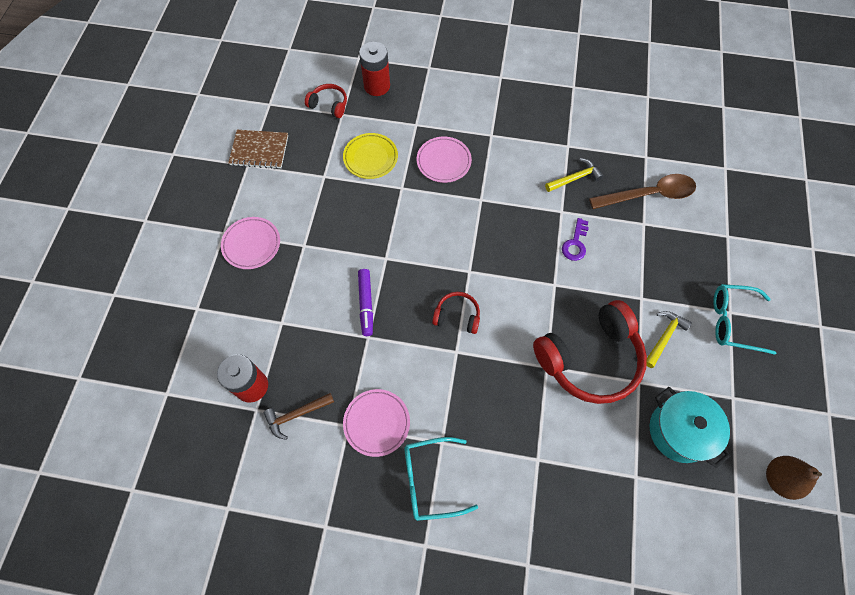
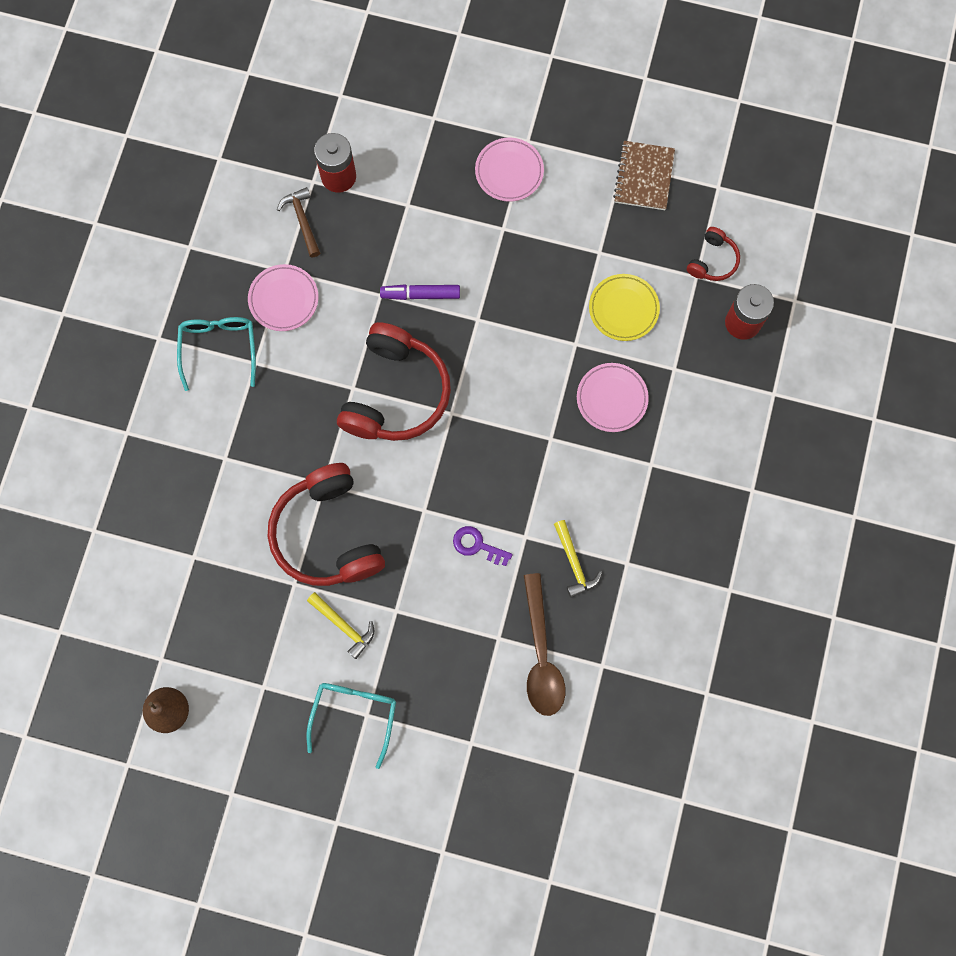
camera: 95 degrees right, 10 degrees up
(457, 316) = (395, 393): red headphones -> red headphones, size x2.13
(679, 431) = (234, 615): turquoise pot -> none

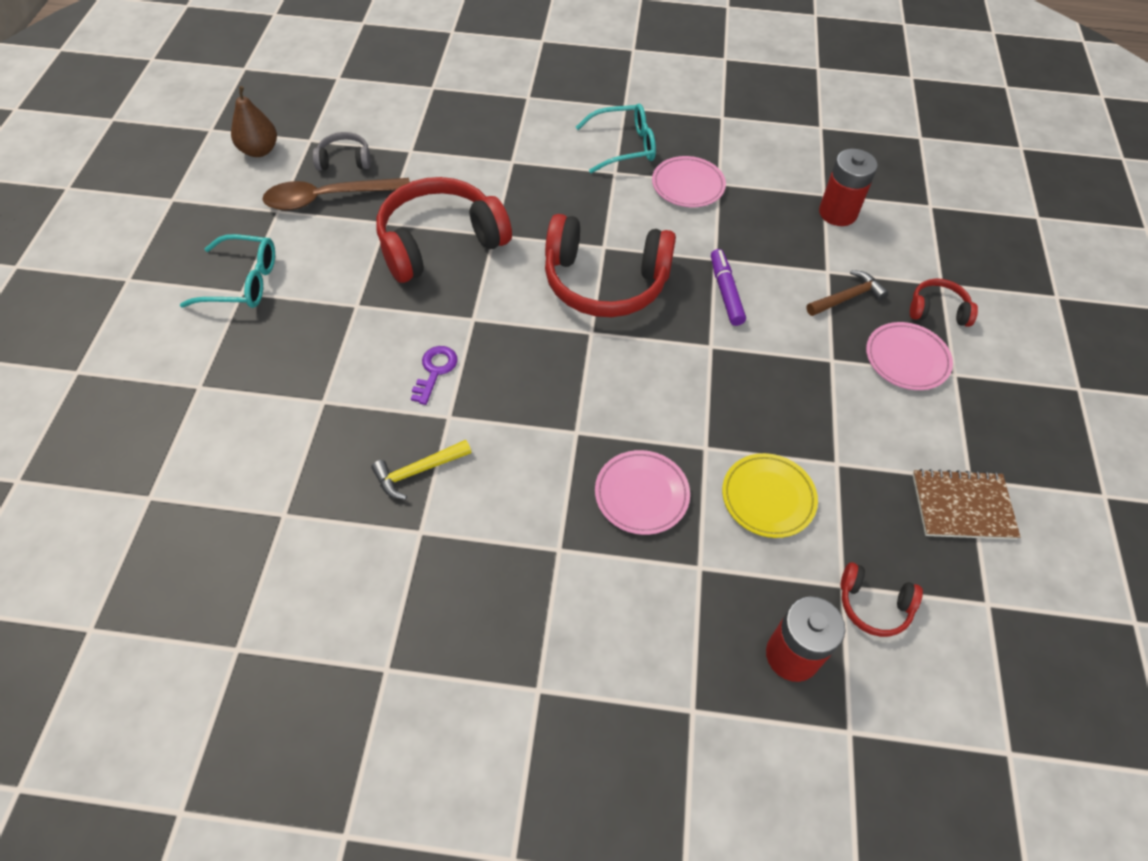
camera: 80 degrees right, 20 degrees down
(198, 623) = (344, 160): none -> grey headphones
(302, 221) = (778, 191): brown hammer -> brown hammer (847, 298)
(343, 626) = (340, 264): yellow hammer -> none
(462, 131) = (937, 310): none -> red headphones
(541, 655) = (301, 446): brown spoon -> brown spoon (328, 198)

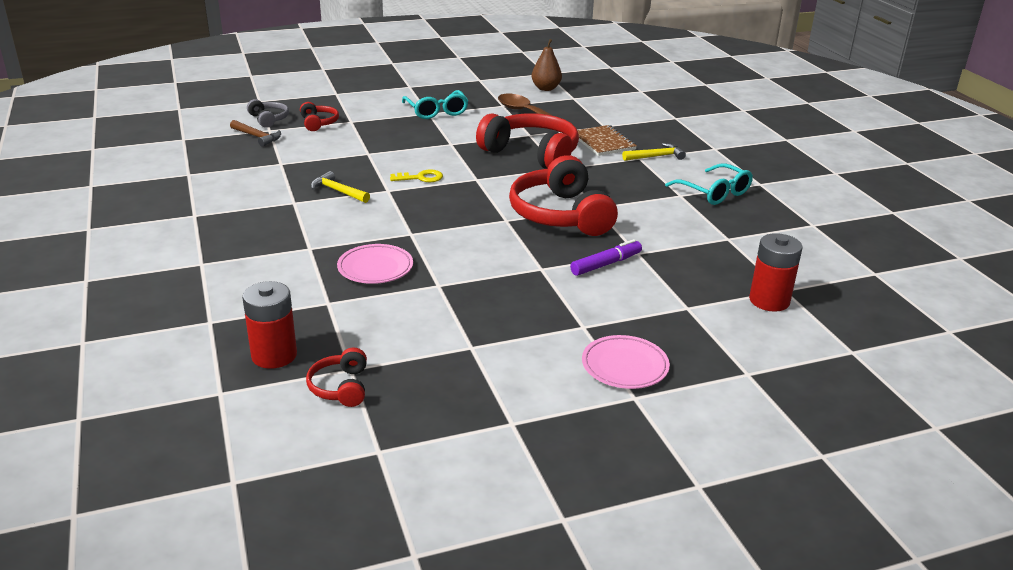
camera: 65 degrees right, 25 degrees down
(344, 160) = (568, 111): grey headphones -> grey headphones (268, 119)
(435, 371) = (420, 178): purple key -> yellow key
(517, 147) = (656, 156): none -> yellow hammer
(688, 185) = (706, 226): pink plate -> none
(768, 498) = (411, 320): yellow plate -> none
(847, 298) = (666, 322): brown hammer -> brown hammer (257, 137)
(937, 310) = (708, 376): red headphones -> red headphones (318, 123)
(962, 506) = (477, 422): brown notebook -> brown notebook (603, 142)

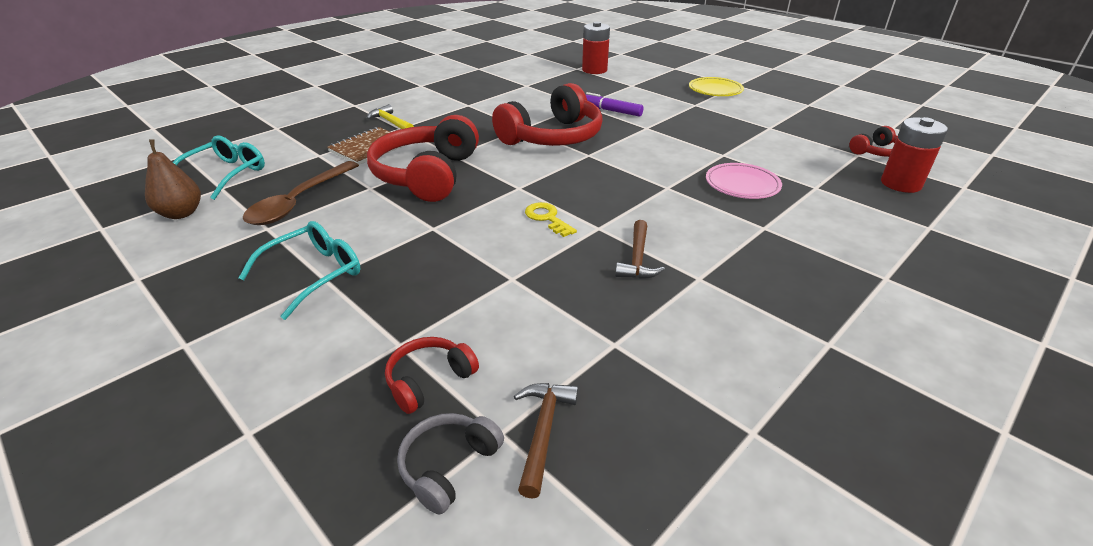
camera: 115 degrees left, 5 degrees up
(338, 191) = (637, 258): yellow hammer -> brown hammer
(624, 366) = (715, 90): pink plate -> yellow plate
(714, 192) = (452, 96): turquoise glasses -> turquoise glasses (226, 174)

